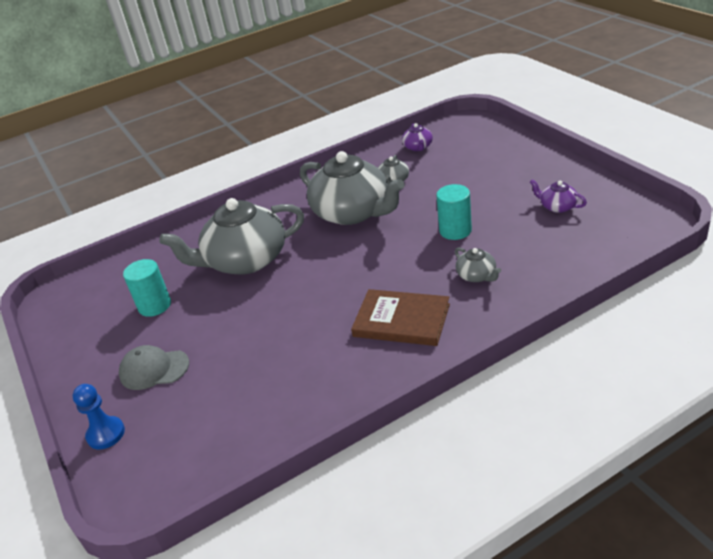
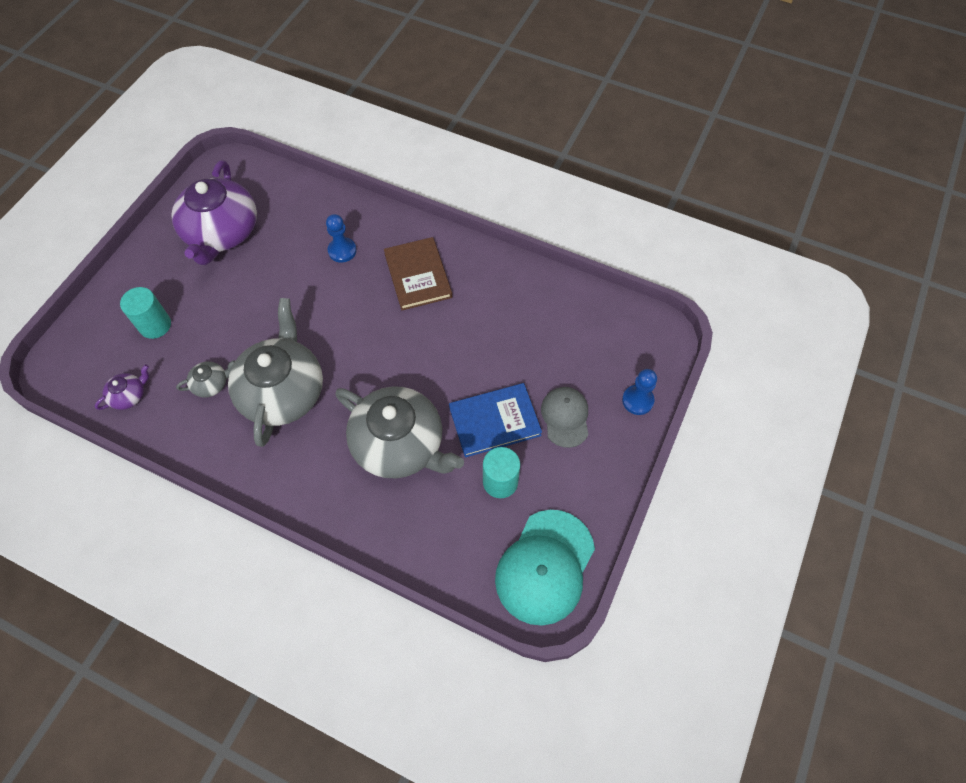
camera: 130 degrees left, 25 degrees up
(73, 307) = (545, 567): none -> turquoise cap
(154, 369) = (565, 417): grey cap -> grey cap turned 150 degrees counterclockwise
(203, 321) = (494, 421): none -> blue book
(455, 230) = (284, 291): turquoise cylinder -> turquoise cylinder (155, 325)
(477, 275) = (342, 251): grey teapot -> blue pawn
(557, 207) = (222, 232): purple teapot -> purple teapot, size x2.36

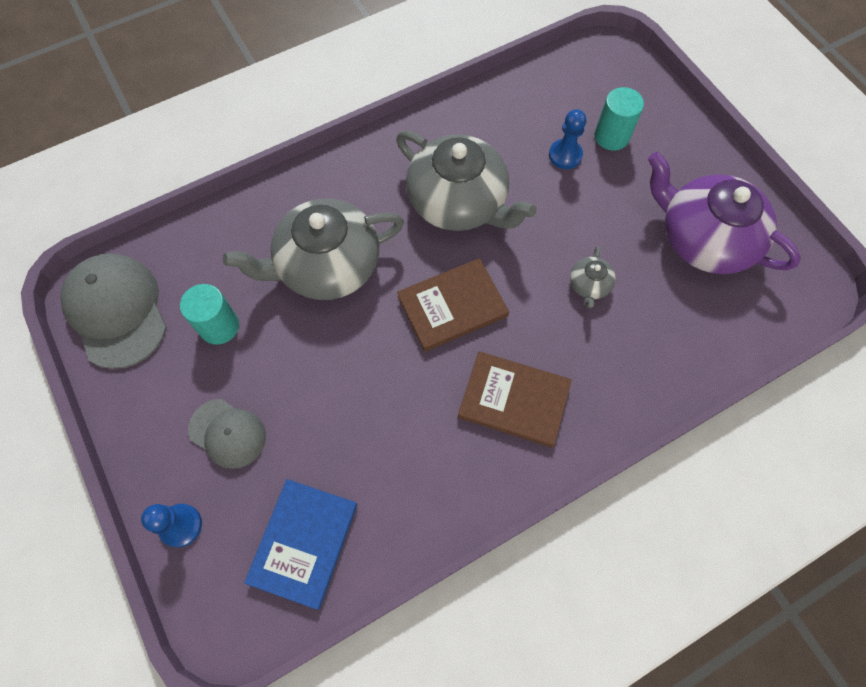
camera: 125 degrees right, 5 degrees up
(129, 395) = (542, 90): purple teapot -> none
(211, 384) = (510, 152): grey teapot -> grey teapot (589, 285)
(342, 251) = (602, 341): blue pawn -> blue pawn (565, 155)
(376, 344) = (452, 306): none -> brown book
(494, 421) = (280, 362): blue book -> blue book (303, 543)
(545, 567) = (116, 311): turquoise cap -> grey cap

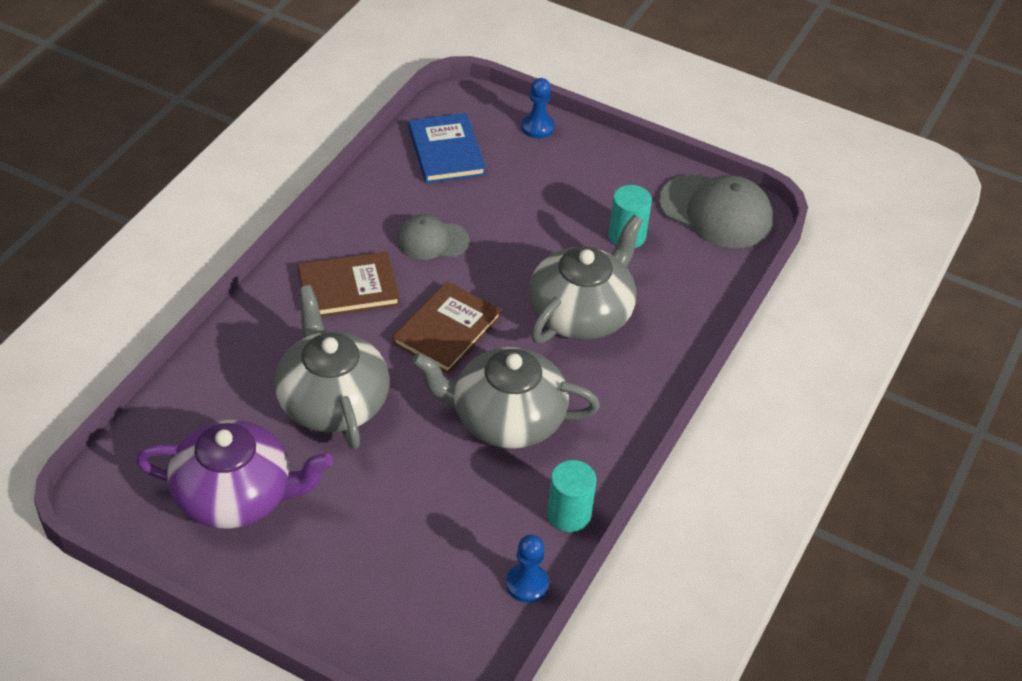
camera: 145 degrees right, 20 degrees down
(227, 433) = (554, 181): grey cap -> grey cap (432, 240)
(565, 155) = (429, 516): blue pawn -> blue pawn (527, 584)
(589, 285) = (332, 401): grey teapot -> grey teapot, size x2.36
(611, 136) = (389, 563): turquoise cylinder -> turquoise cylinder (569, 514)

